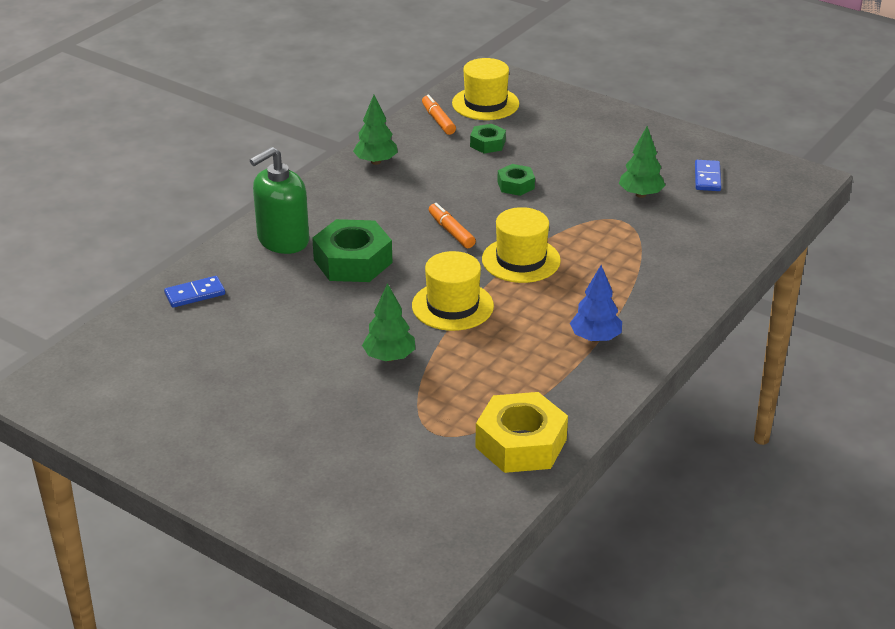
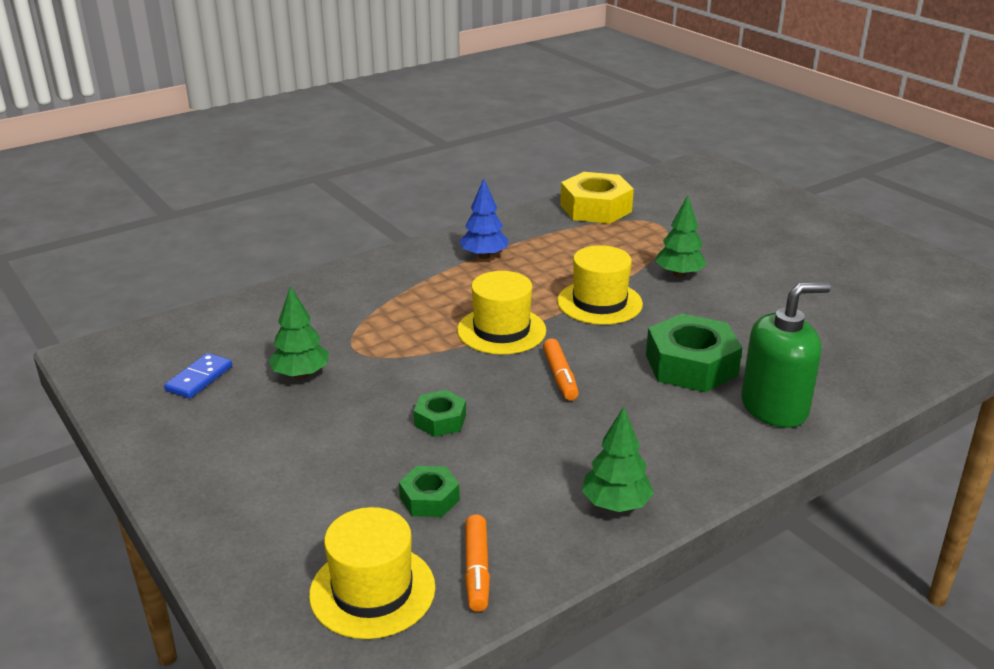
camera: 160 degrees left, 5 degrees down
(195, 294) = (882, 364): blue domino -> none

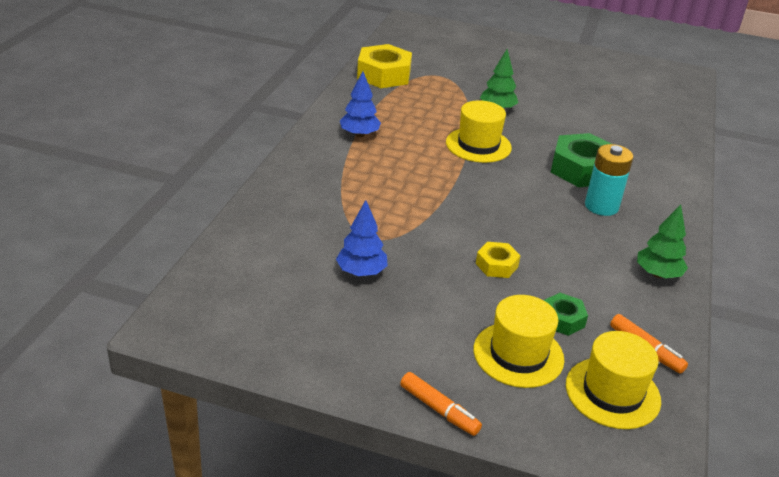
camera: 40 degrees left, 5 degrees up
(199, 378) = (291, 307): blue domino -> none
(301, 374) = (361, 272): green tree -> blue tree
(440, 420) = (496, 265): green nut -> yellow nut
(501, 330) = (447, 187): yellow hat -> yellow hat (518, 354)
(560, 376) = (523, 205): orange marker -> orange marker (439, 410)
(656, 410) = (601, 206): none -> turquoise battery
(774, 407) = (654, 180): green soap dispenser -> none

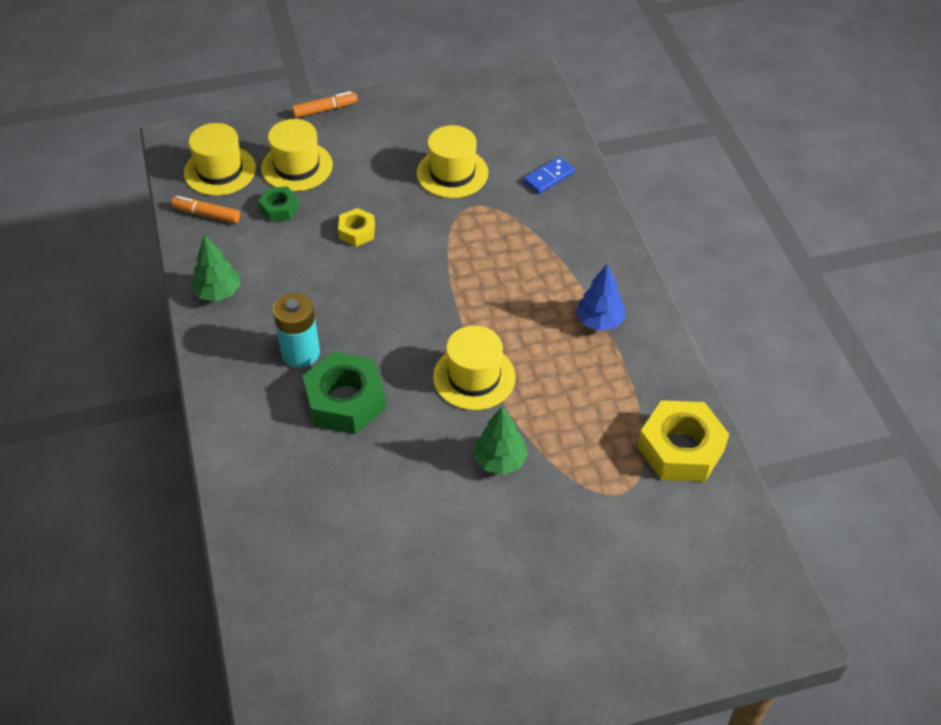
camera: 150 degrees right, 15 degrees up
(278, 228) = (549, 177): none -> blue domino
(361, 272) = (452, 173): blue tree -> yellow hat
(439, 410) = (325, 109): orange marker -> orange marker turned 150 degrees clockwise

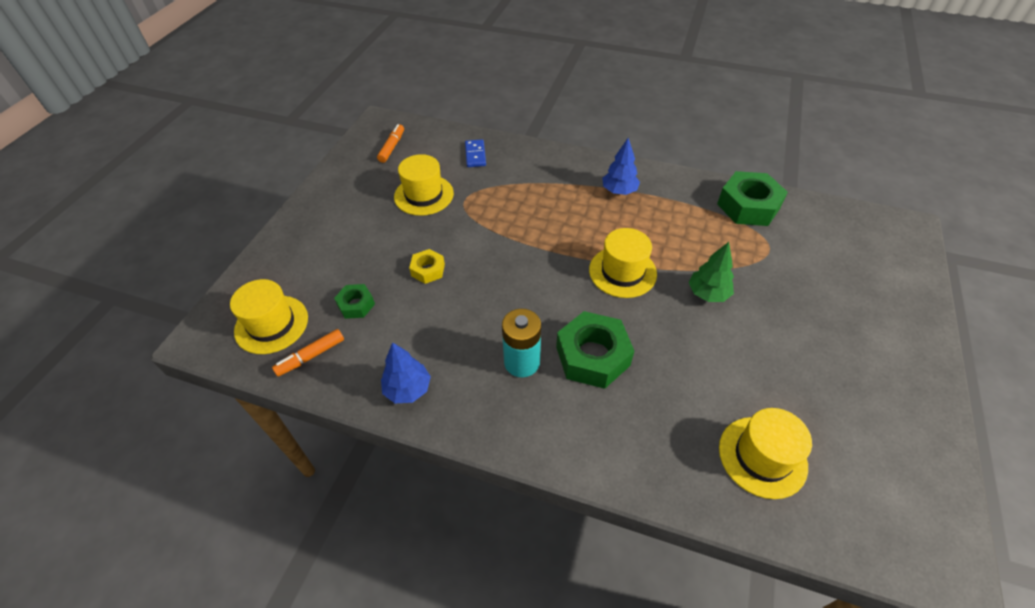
camera: 55 degrees left, 0 degrees up
(218, 292) = (408, 389): green tree -> blue tree
(297, 166) = (323, 273): yellow hat -> yellow hat (762, 456)
(325, 109) = (283, 230): orange marker -> orange marker (392, 147)
(681, 449) = (748, 206): yellow nut -> green nut

